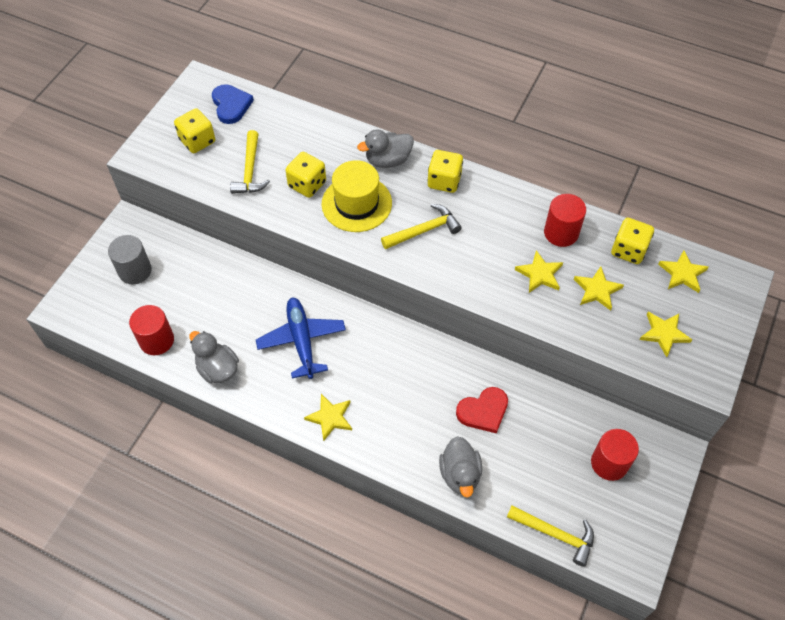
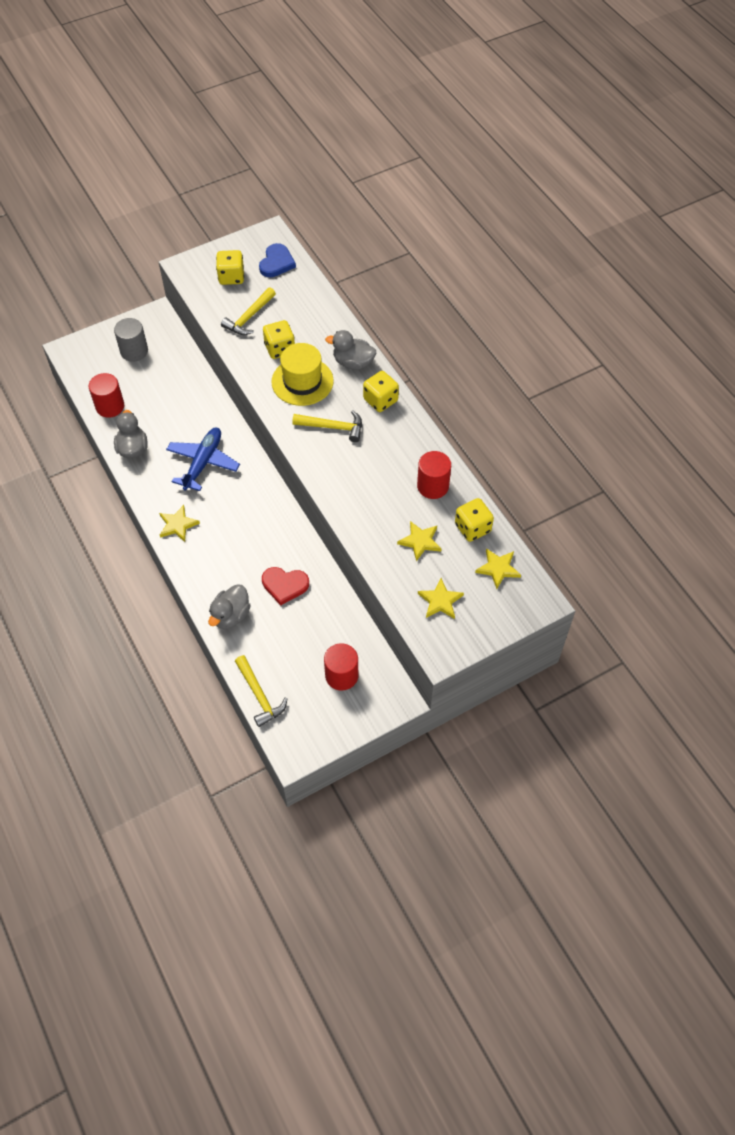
camera: 35 degrees right, 0 degrees up
(539, 274) = (388, 505): yellow star -> none

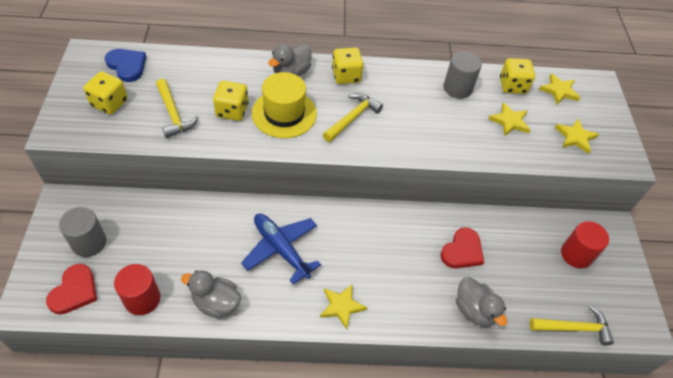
camera: 65 degrees left, 5 degrees down
(93, 368) = (74, 291): none -> red heart
(433, 486) = (457, 88): red cylinder -> grey cylinder

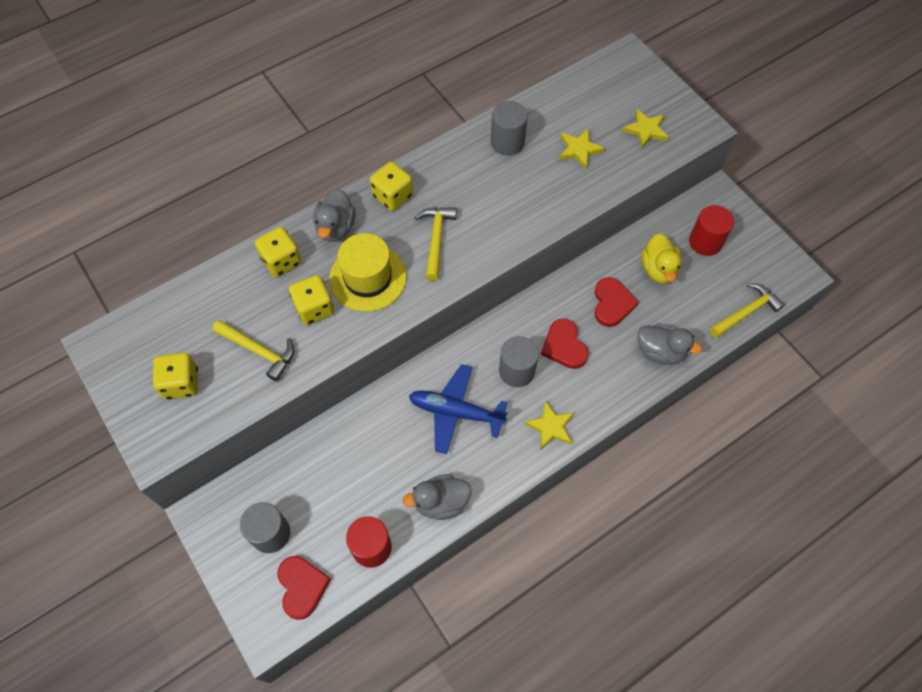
camera: 30 degrees left, 10 degrees up
(127, 66) = (158, 330): blue heart -> none
(349, 250) = (517, 371): none -> grey cylinder
(399, 257) = (564, 346): none -> red heart
(512, 86) = (555, 107): yellow dice -> yellow dice (281, 261)
(520, 250) = (658, 269): none -> yellow duck
(559, 91) = (599, 86): yellow star -> none

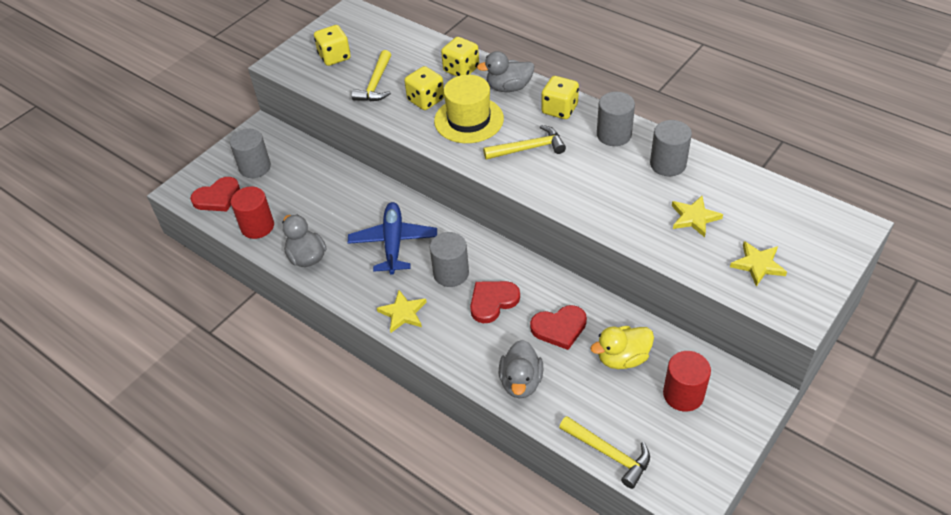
camera: 75 degrees right, 15 degrees down
(450, 167) = (614, 135): none -> grey cylinder

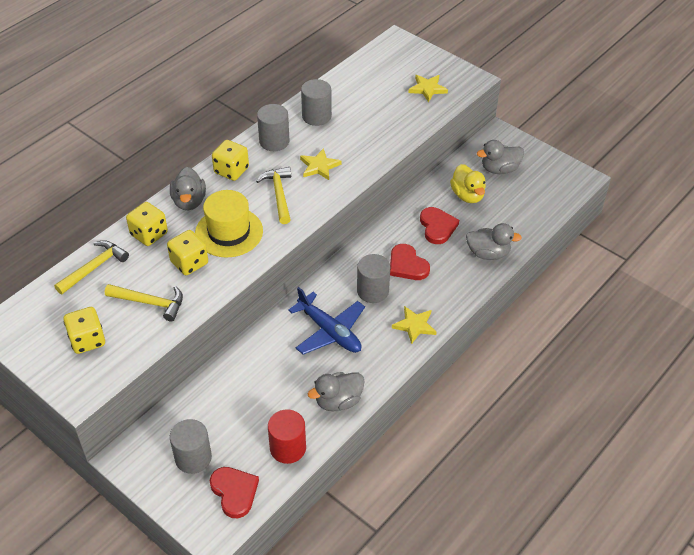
camera: 90 degrees left, 0 degrees up
(393, 243) = (329, 331): blue plane -> blue plane turned 135 degrees counterclockwise
(609, 453) = (548, 212): yellow hammer -> yellow hammer (94, 268)
(683, 394) = (499, 169): red cylinder -> grey duck
(694, 217) = (377, 111): yellow star -> yellow star (319, 166)

